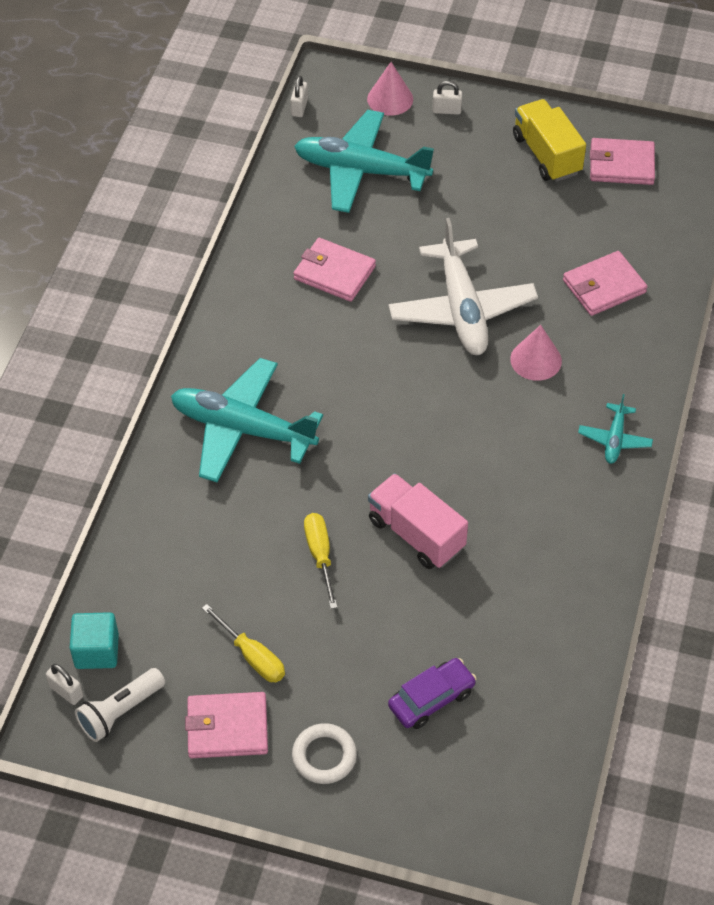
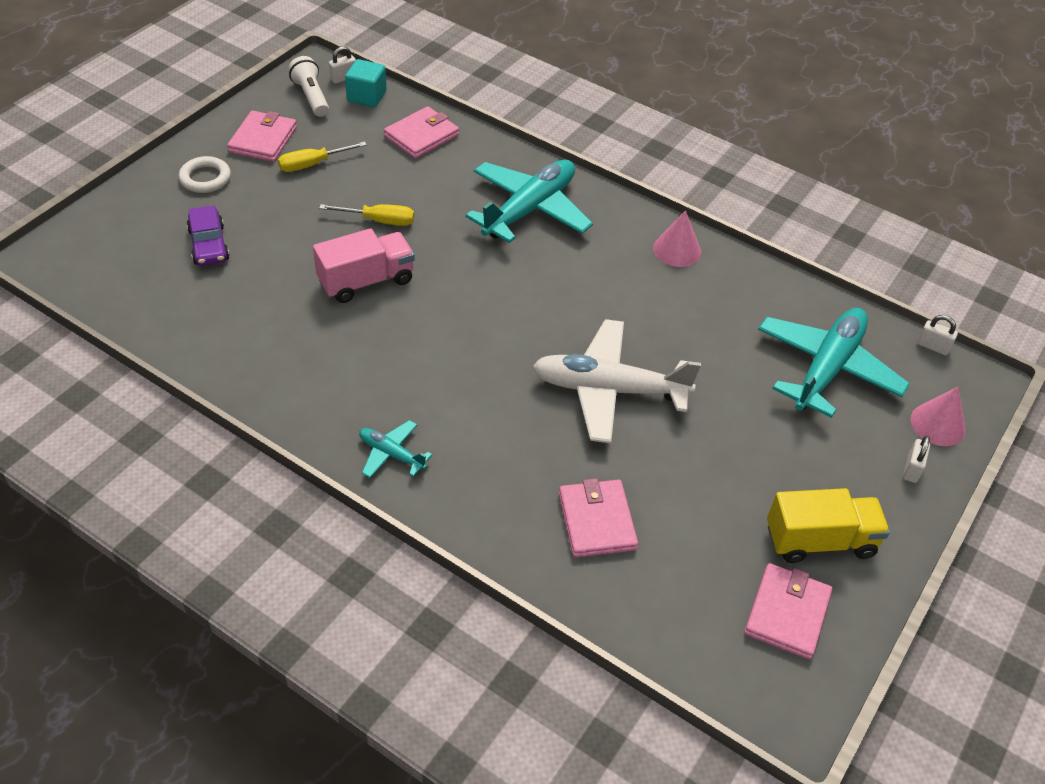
camera: 105 degrees right, 5 degrees down
(334, 273) = (689, 311): pink wallet -> pink wallet (421, 136)
(536, 360) = (519, 426): pink cone -> pink cone (677, 250)

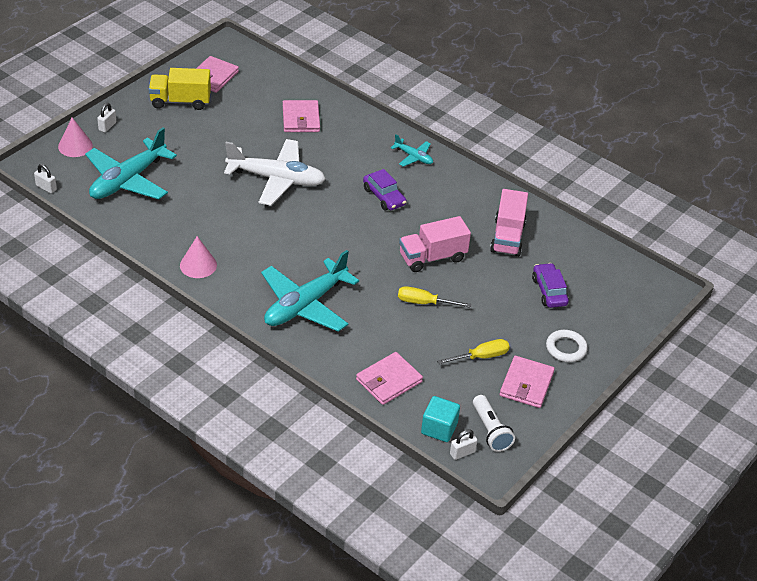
camera: 175 degrees left, 5 degrees down
(252, 319) = (507, 237): none -> pink truck
(438, 372) = (384, 197): none -> purple car

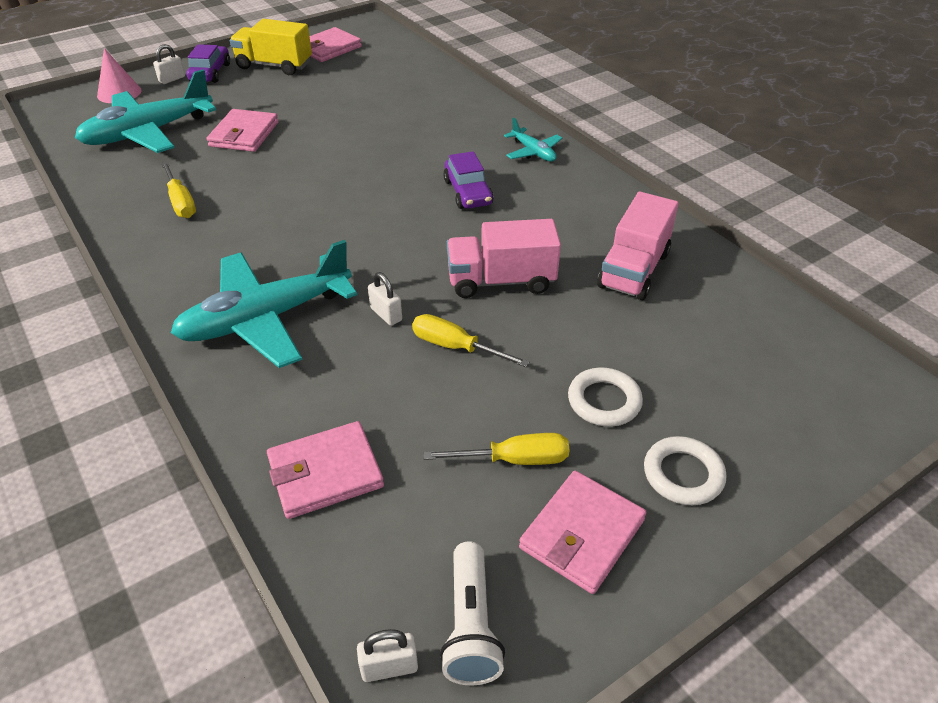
camera: 20 degrees right, 0 degrees up
(46, 188) = (47, 128): white padlock -> white padlock (386, 314)
(195, 234) = (181, 202): none -> yellow screwdriver
(198, 265) = (154, 240): pink cone -> none
(276, 179) = (333, 154): white plane -> none
(301, 119) = (407, 96): pink wallet -> pink wallet (244, 134)
(439, 428) = (368, 595): turquoise cube -> none
(516, 319) = (604, 401): none -> white ring
(549, 291) = (679, 364): purple car -> purple car (210, 73)

